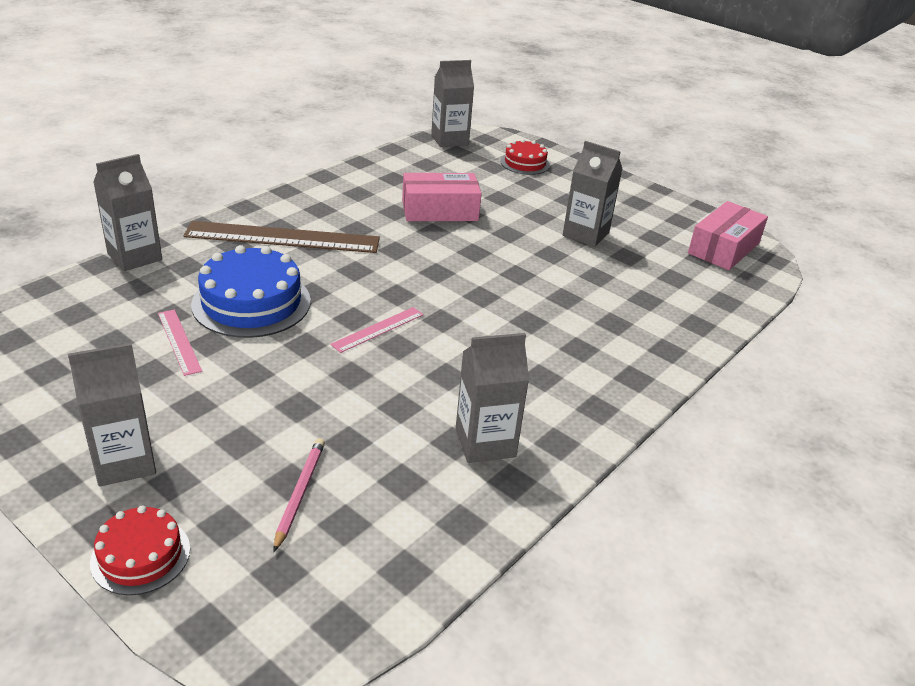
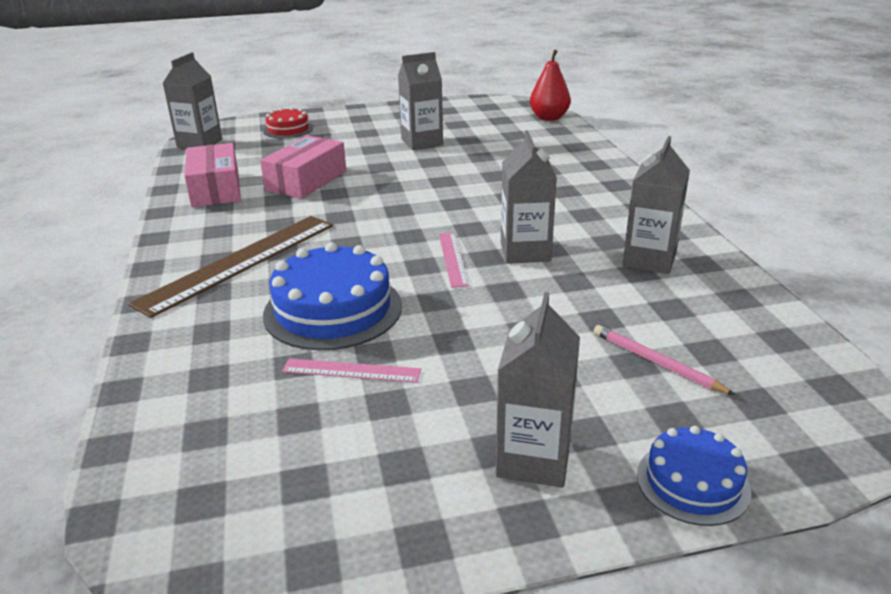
camera: 50 degrees left, 5 degrees down
(135, 257) = (143, 360): grey carton -> grey carton (525, 252)
(140, 555) = (693, 482): red cake -> blue cake
(723, 248) = (498, 110): pink box -> pink box (215, 189)
(749, 285) = (549, 118): none -> red pear

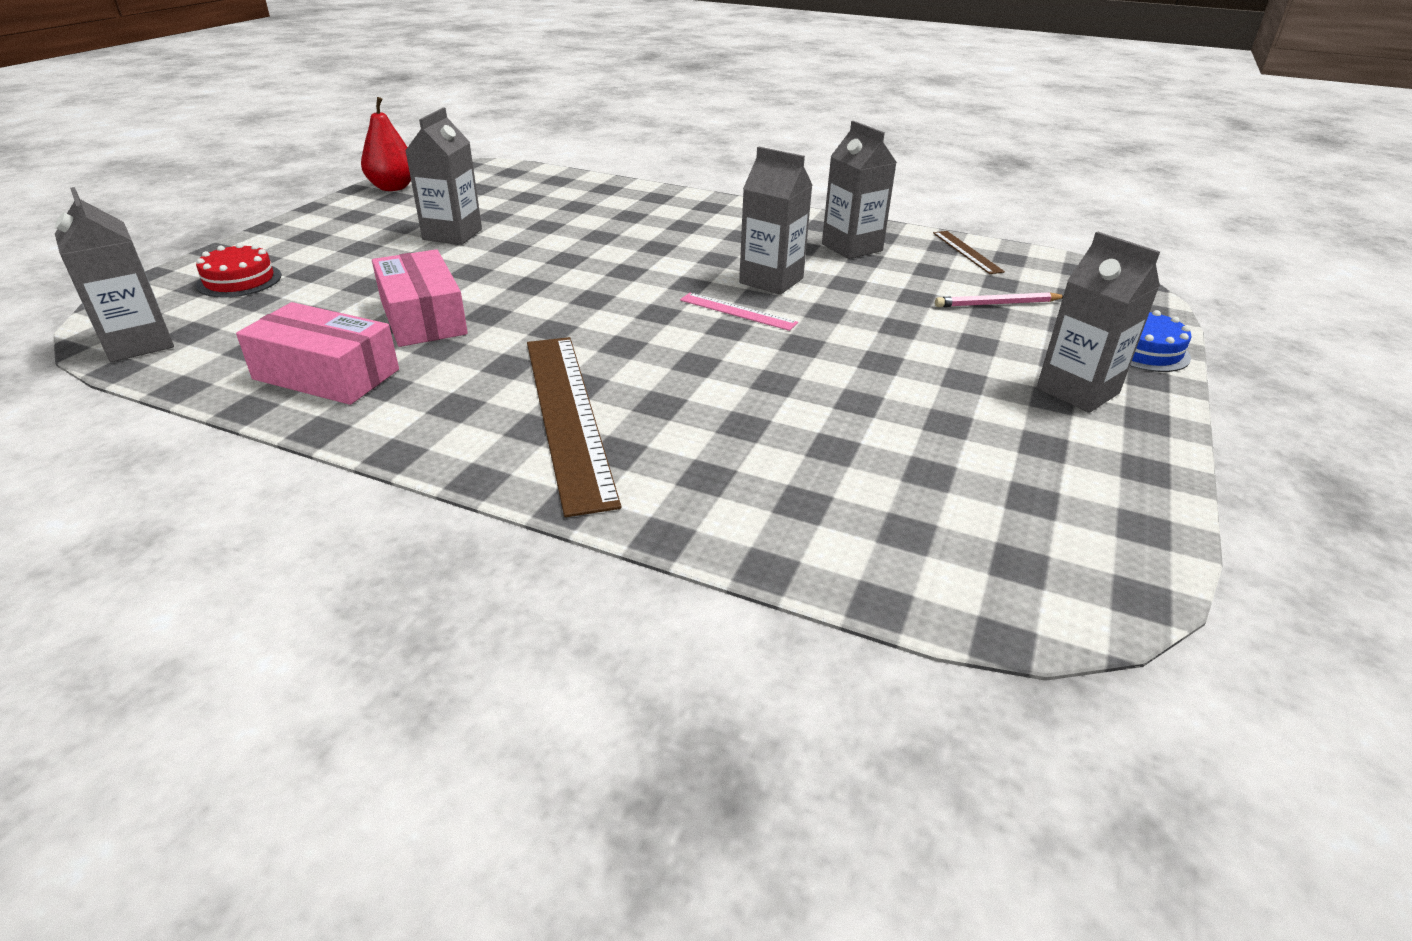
camera: 55 degrees left, 5 degrees up
(333, 309) = (754, 396): blue cake -> none
(351, 371) = (878, 422): pink ruler -> none
(549, 118) = (522, 172): red pear -> red pear (393, 187)
(749, 312) = (967, 252): none -> brown ruler

